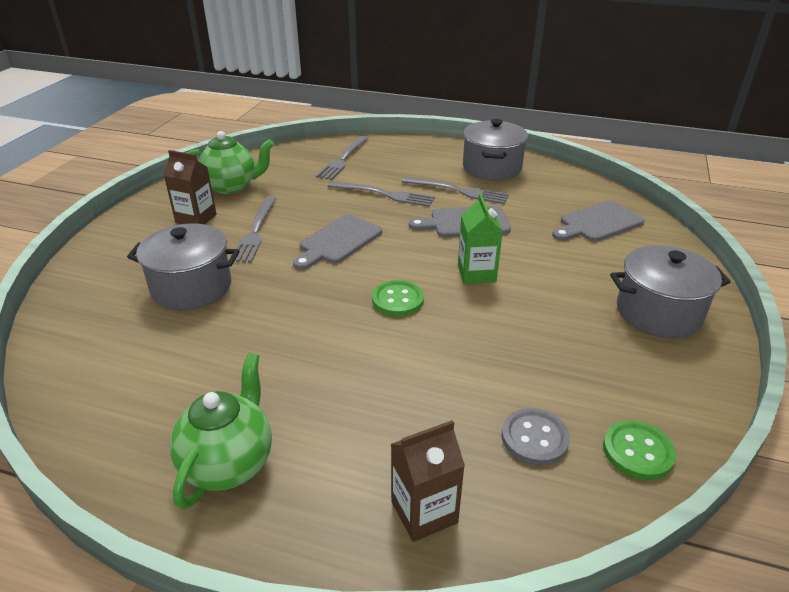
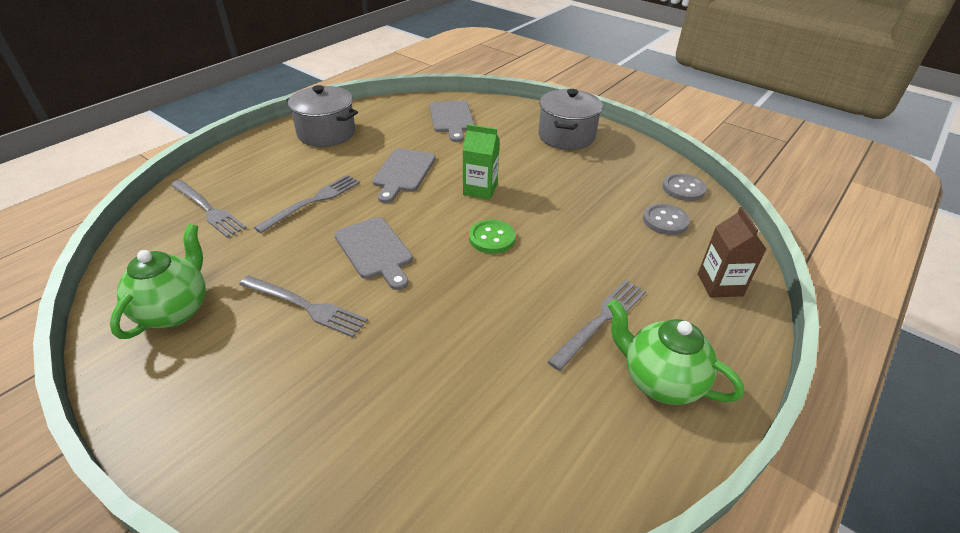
camera: 70 degrees left, 5 degrees up
(192, 287) = (384, 378): grey pot -> none
(196, 219) = (227, 356): brown carton -> none
(458, 191) = (348, 161): grey fork -> grey fork (601, 320)
(637, 451) = (683, 189): green button -> grey button

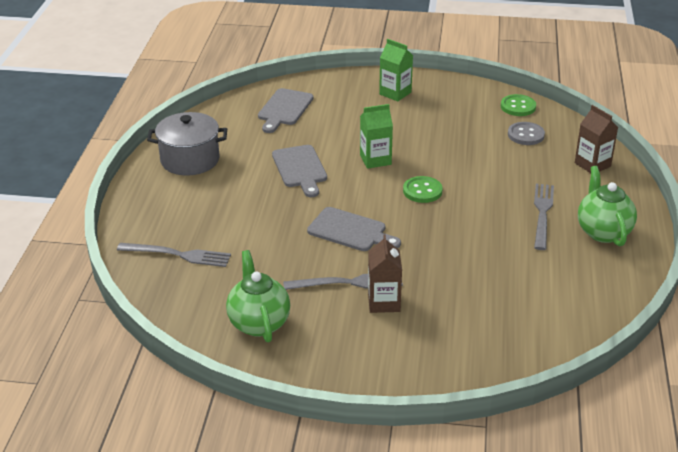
camera: 30 degrees left, 5 degrees down
(311, 348) = (384, 302): none -> brown carton
(313, 201) = (257, 217): grey fork -> none
(452, 119) = (284, 109): grey cutting board -> grey cutting board turned 60 degrees clockwise
(566, 136) = (395, 93): grey pot -> green carton
(660, 381) = (603, 232): green teapot -> green teapot turned 75 degrees clockwise
(683, 189) = (518, 107): grey button -> green button

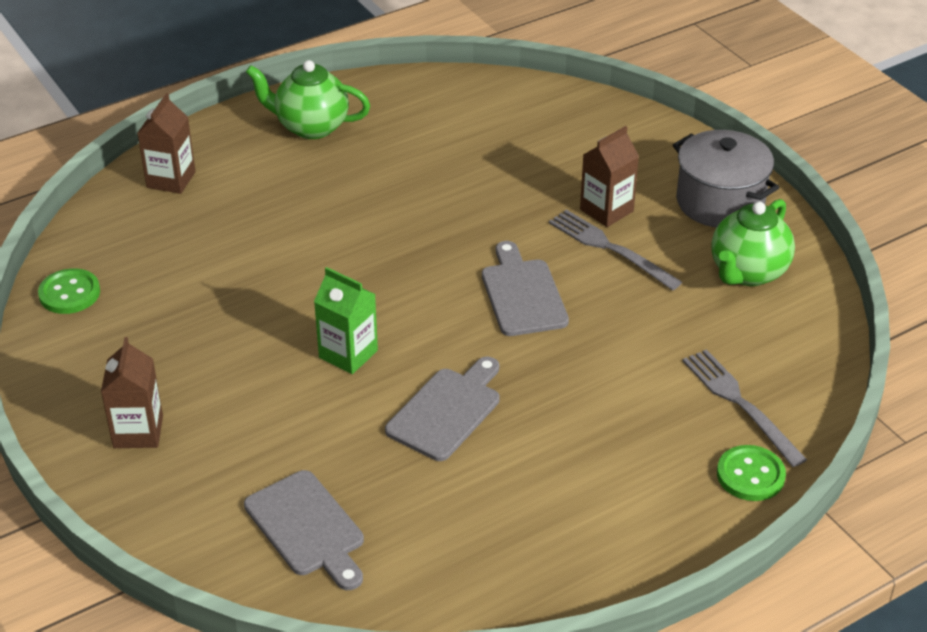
camera: 130 degrees left, 5 degrees up
(190, 160) = (554, 539): grey pot -> grey pot (720, 202)
(284, 109) = (307, 528): grey cutting board -> grey cutting board turned 75 degrees clockwise
(395, 93) = (138, 432): green carton -> brown carton
(422, 191) = (375, 280): green button -> green button (750, 475)
(526, 135) = (146, 256): grey button -> none
(542, 213) = (321, 176): grey fork -> none
(603, 232) = (311, 127): green teapot -> green teapot turned 60 degrees clockwise

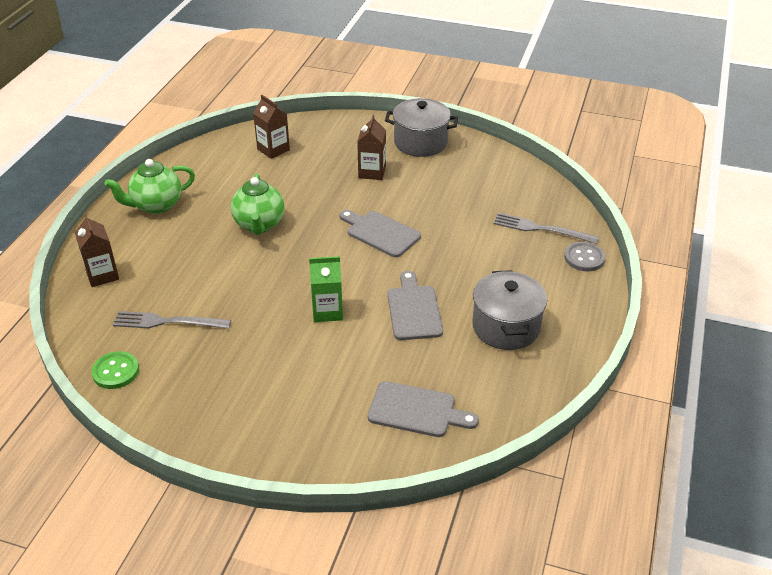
camera: 40 degrees left, 0 degrees up
(138, 432) = (258, 421): brown carton -> brown carton (273, 149)
(532, 499) = (506, 327): none -> grey pot
(610, 248) = (396, 189): grey fork -> grey fork (167, 322)
(747, 273) = (472, 168): green teapot -> green teapot (259, 225)
(750, 475) = (584, 258): green button -> grey button

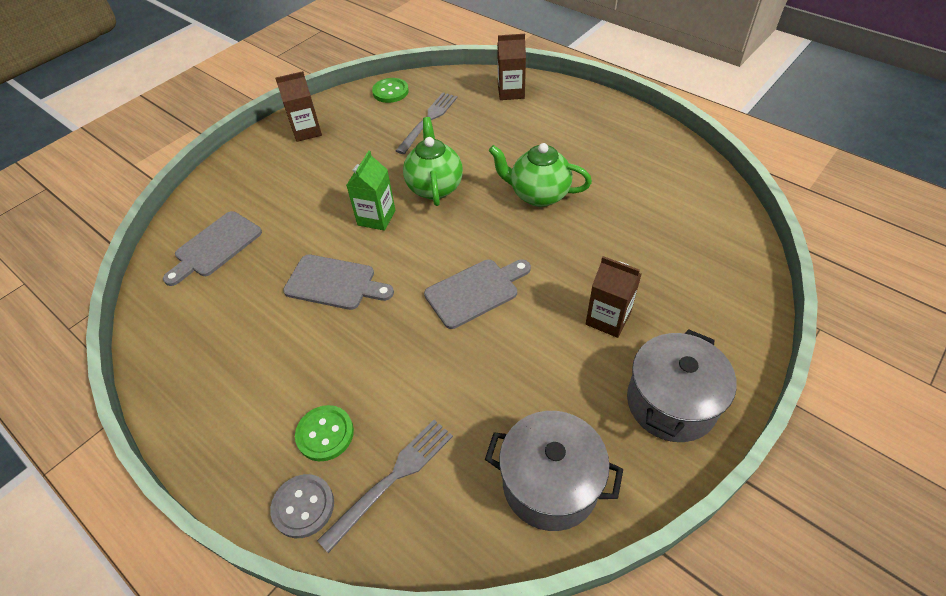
camera: 115 degrees right, 10 degrees up
(156, 205) = (604, 129): green teapot -> green teapot (435, 187)
(273, 149) = (691, 232): brown carton -> brown carton (307, 131)
(506, 327) = (254, 355): grey pot -> grey pot (550, 483)
(536, 266) = (325, 434): none -> green button

